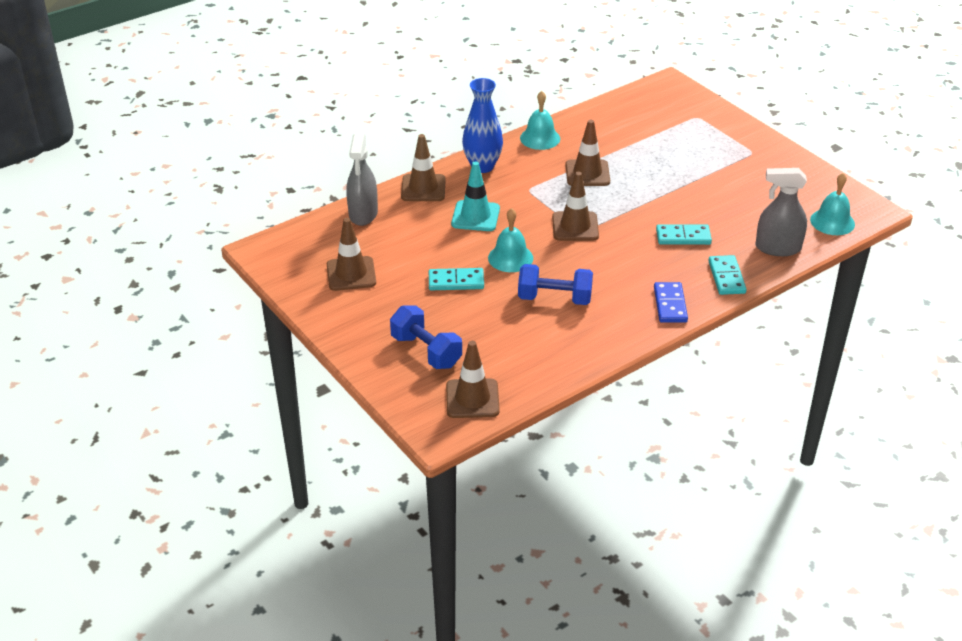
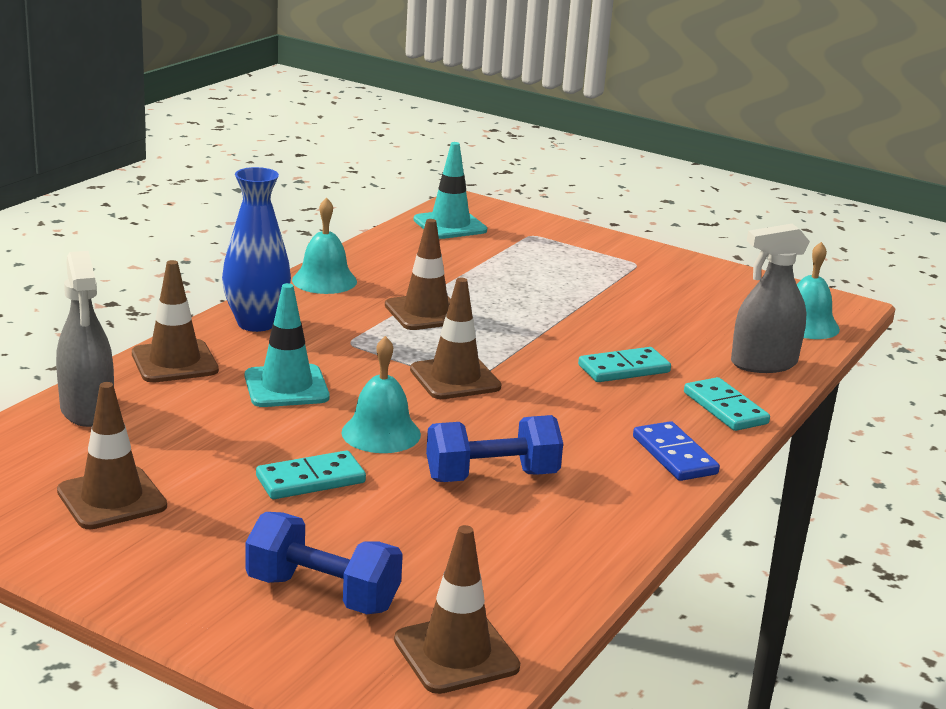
camera: 25 degrees left, 15 degrees down
(646, 101) = (450, 225): none -> turquoise traffic cone

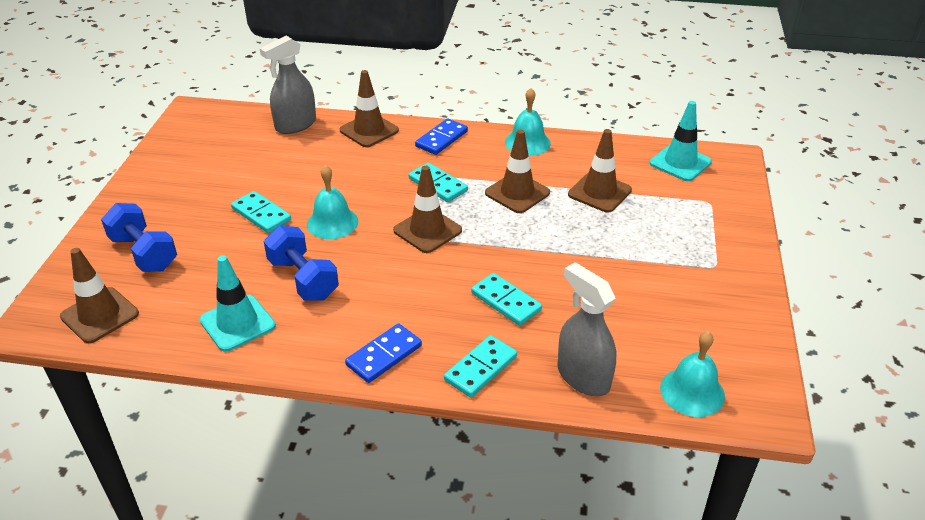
camera: 70 degrees right, 15 degrees up
(112, 499) = (208, 162): brown traffic cone -> brown traffic cone (599, 192)
(256, 323) = (441, 139): blue vase -> blue domino
(286, 387) = (367, 174): turquoise traffic cone -> turquoise traffic cone (237, 323)
(322, 594) = (144, 253): blue dumbbell -> blue dumbbell turned 45 degrees counterclockwise
(362, 350) = (437, 185): none -> turquoise domino

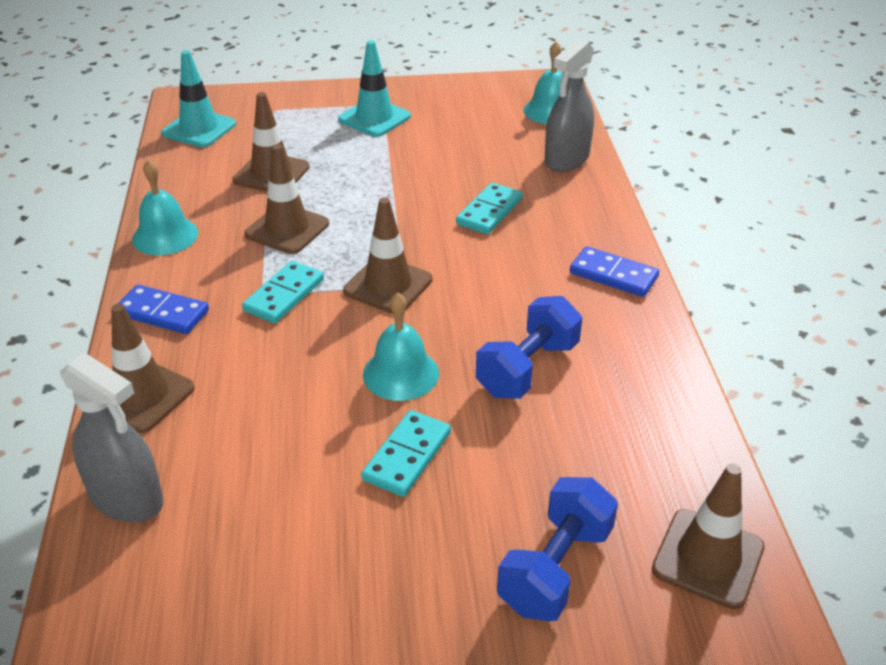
camera: 105 degrees left, 0 degrees up
(237, 323) = (635, 403): turquoise traffic cone -> turquoise traffic cone (374, 118)
(480, 368) = (592, 213): turquoise domino -> none

